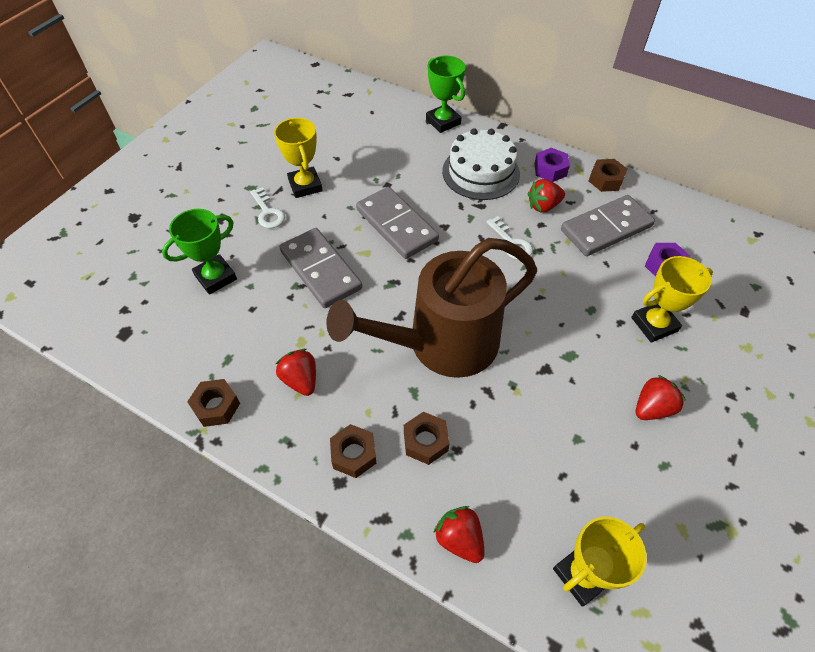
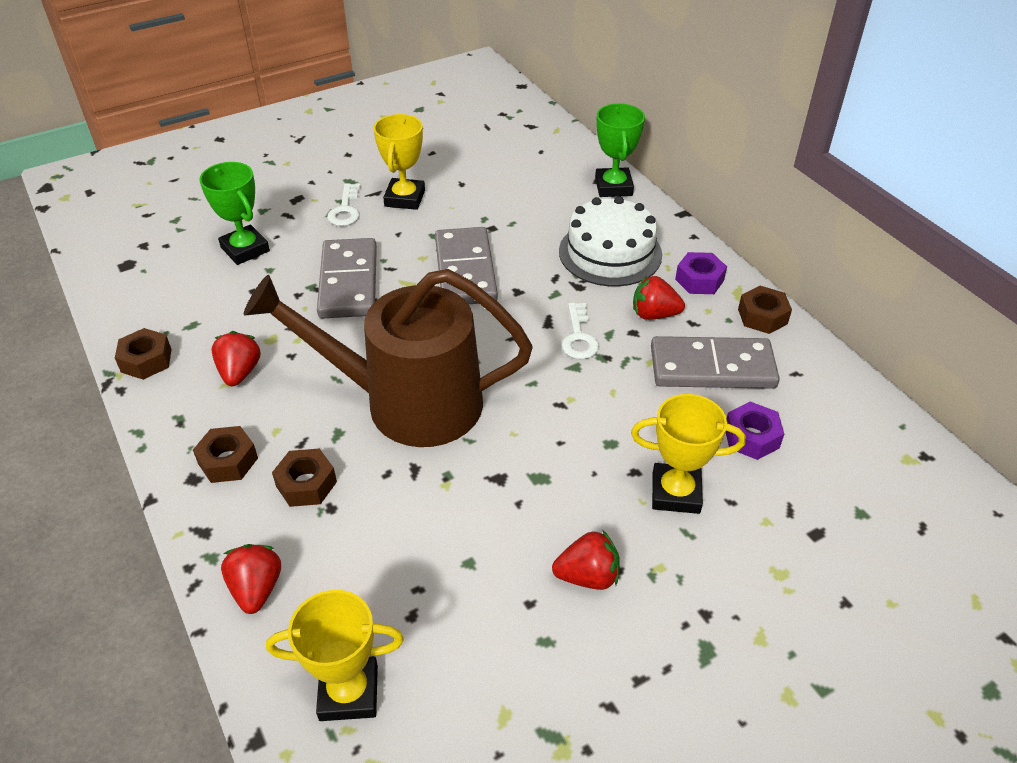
camera: 30 degrees right, 10 degrees down
(216, 277) = (245, 249): green trophy -> green trophy turned 60 degrees clockwise

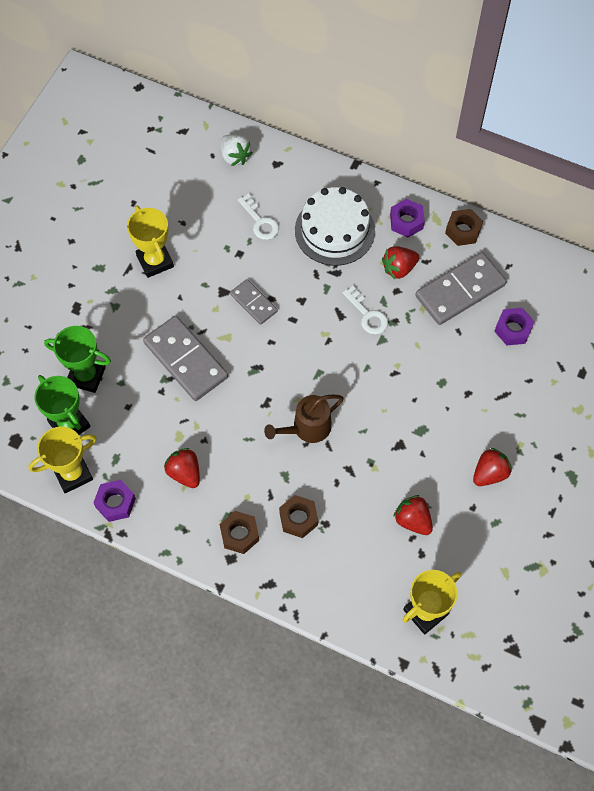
camera: 35 degrees left, 20 degrees up
(146, 360) = (115, 503): brown nut -> purple nut
(256, 589) = (331, 594): red strawberry -> red strawberry (413, 520)
(345, 209) = (122, 297): white key -> white key (260, 221)
(408, 403) = (307, 428): brown watering can -> brown watering can, size x0.47
(465, 270) = (253, 303): grey domino -> grey domino, size x0.56
(562, 160) = (235, 156): none -> white strawberry
(613, 187) = (291, 164): green trophy -> green trophy (69, 424)
(675, 493) = (498, 393): yellow trophy -> yellow trophy (72, 474)

